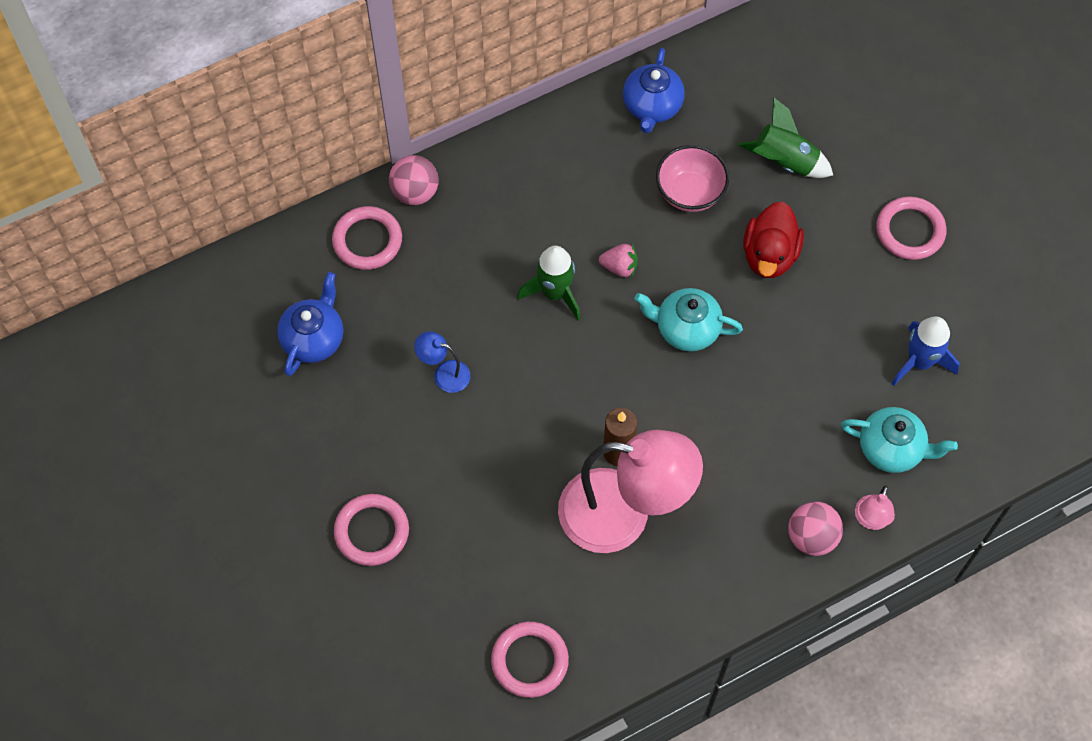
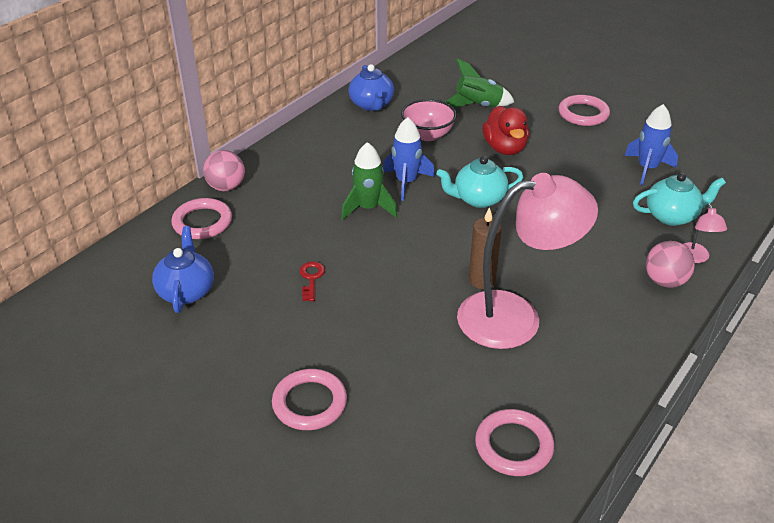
camera: 25 degrees left, 25 degrees down
(444, 374) = (311, 278): blue lamp -> red key
(619, 267) = (406, 182): pink strawberry -> blue rocket

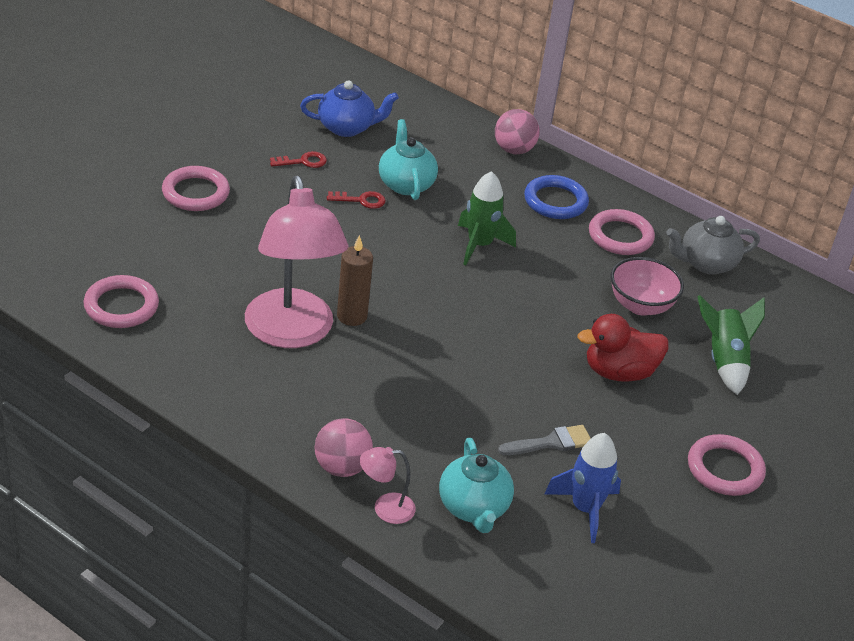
camera: 85 degrees right, 0 degrees up
(202, 222) = (452, 135): pink ring -> pink ring (620, 236)
(248, 321) = (303, 161): none -> red key
(302, 167) = (555, 201): none -> blue ring
(371, 105) = (706, 263): blue teapot -> grey teapot
(406, 182) = (533, 278): blue rocket -> none
(478, 199) = (502, 333): turquoise teapot -> turquoise teapot (406, 184)
(590, 180) = (551, 442): none -> grey brush

